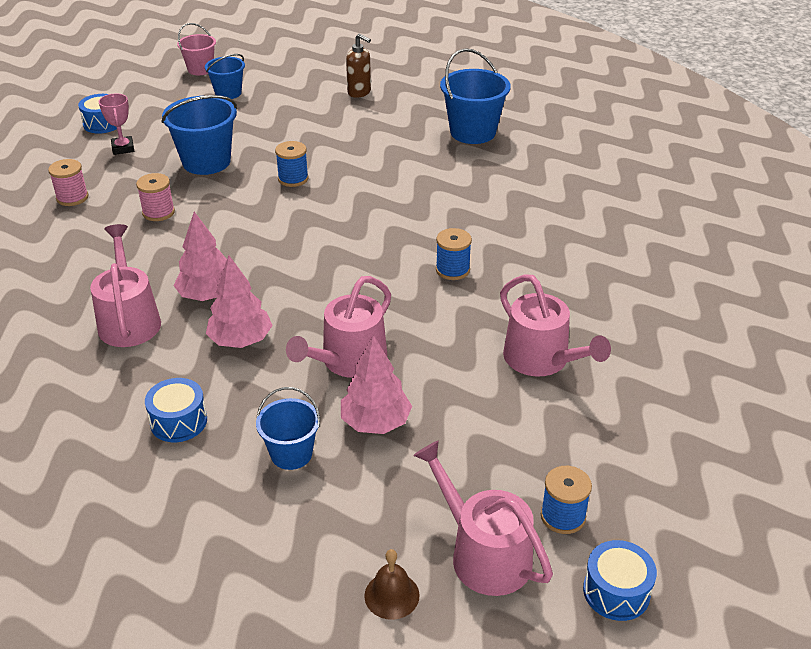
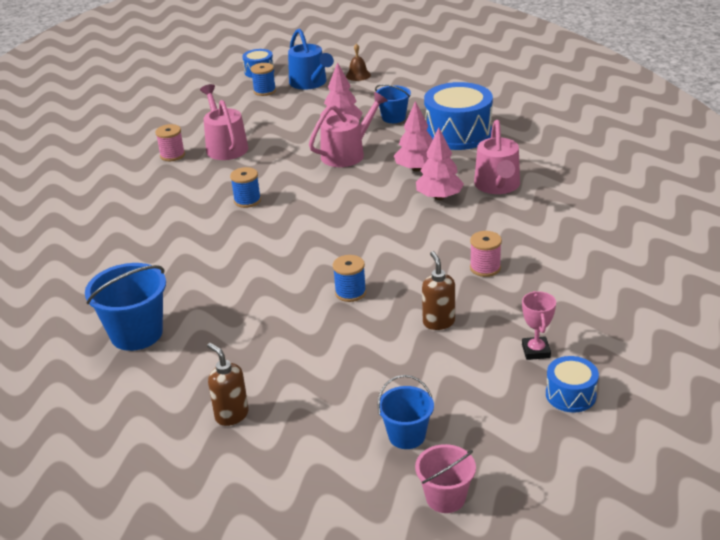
camera: 165 degrees left, 5 degrees down
(72, 197) = (575, 291): pink spool -> pink spool (172, 155)
(179, 421) = (458, 133): blue drum -> blue drum, size x1.96
(206, 162) = (438, 322): blue bucket -> brown soap dispenser
(484, 554) = (310, 83): pink watering can -> blue watering can

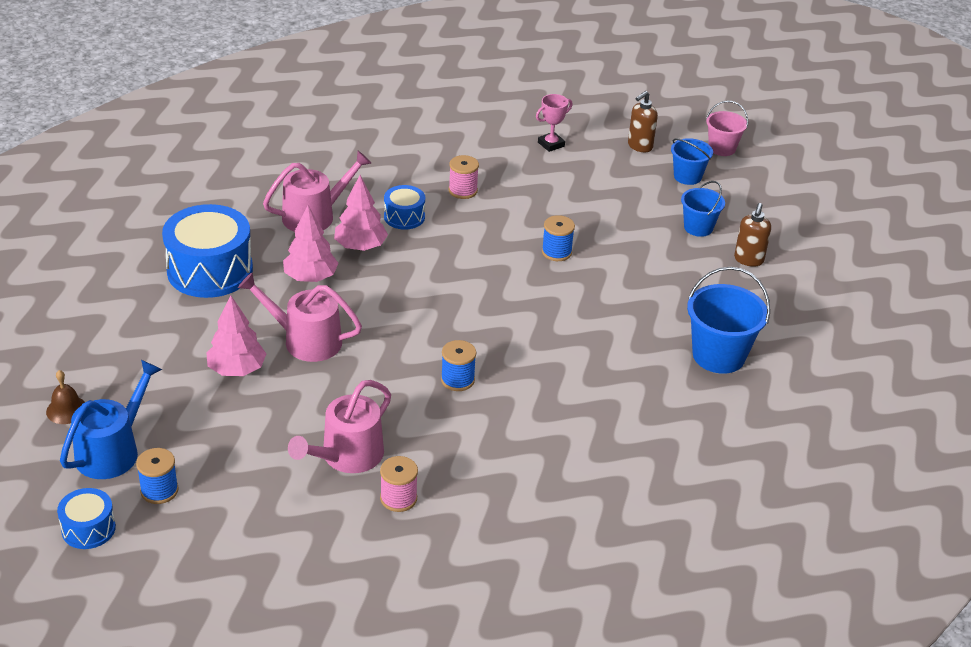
camera: 125 degrees left, 5 degrees up
(393, 117) = (191, 333): blue bucket -> blue bucket (698, 227)
(438, 322) = (556, 195): brown soap dispenser -> brown soap dispenser (639, 146)
(570, 395) = (584, 122): blue drum -> blue drum (404, 217)

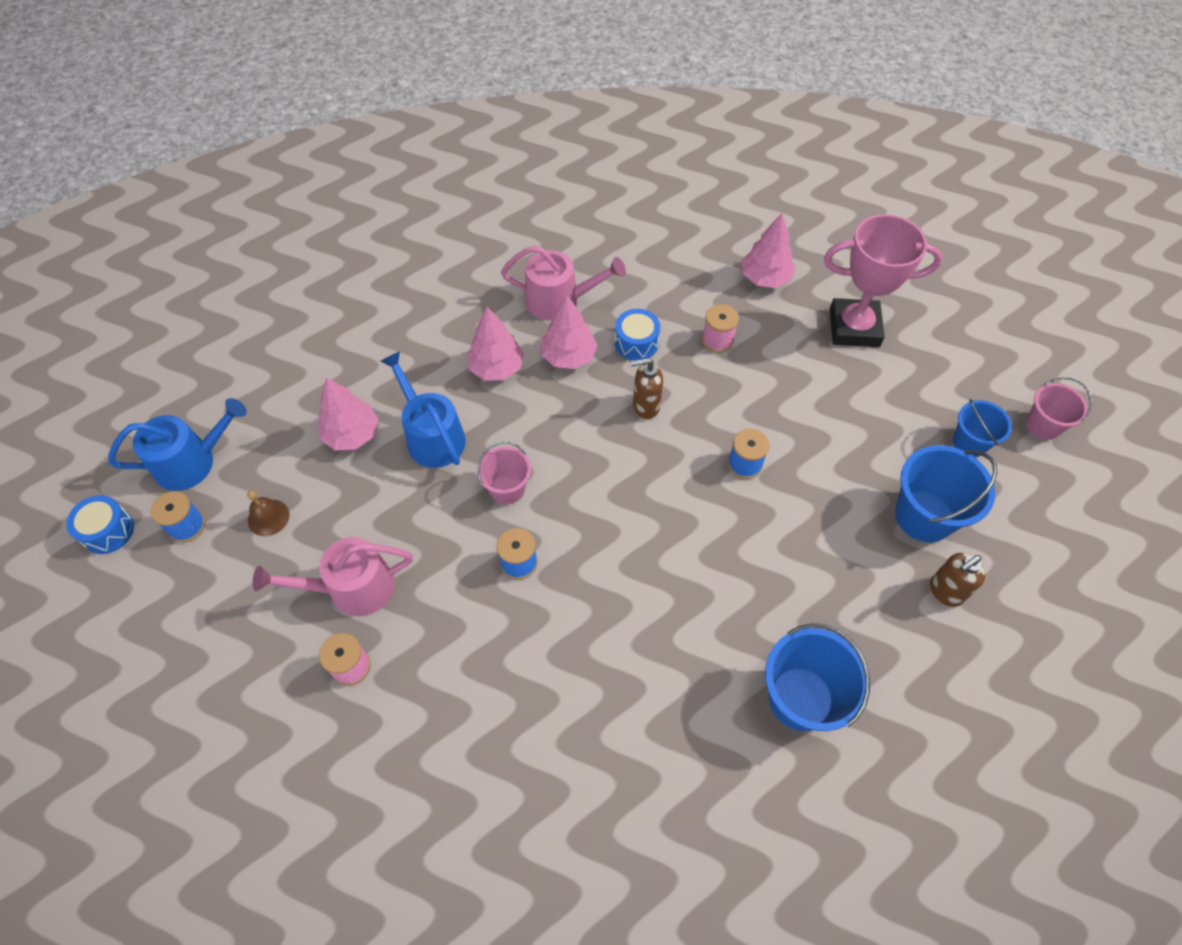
camera: 40 degrees right, 20 degrees up
(66, 410) = (199, 399): brown bell -> brown bell (268, 517)
(210, 270) = (424, 314): blue drum -> none
(306, 340) = (432, 436): pink watering can -> blue watering can
(401, 343) = (507, 489): none -> pink bucket
(458, 140) = (765, 278): none -> pink tree
(551, 144) = (854, 328): pink trophy -> pink trophy, size x2.09
(639, 146) = (948, 376): brown soap dispenser -> brown soap dispenser (645, 406)
(698, 227) = (924, 516): blue bucket -> blue bucket, size x1.63

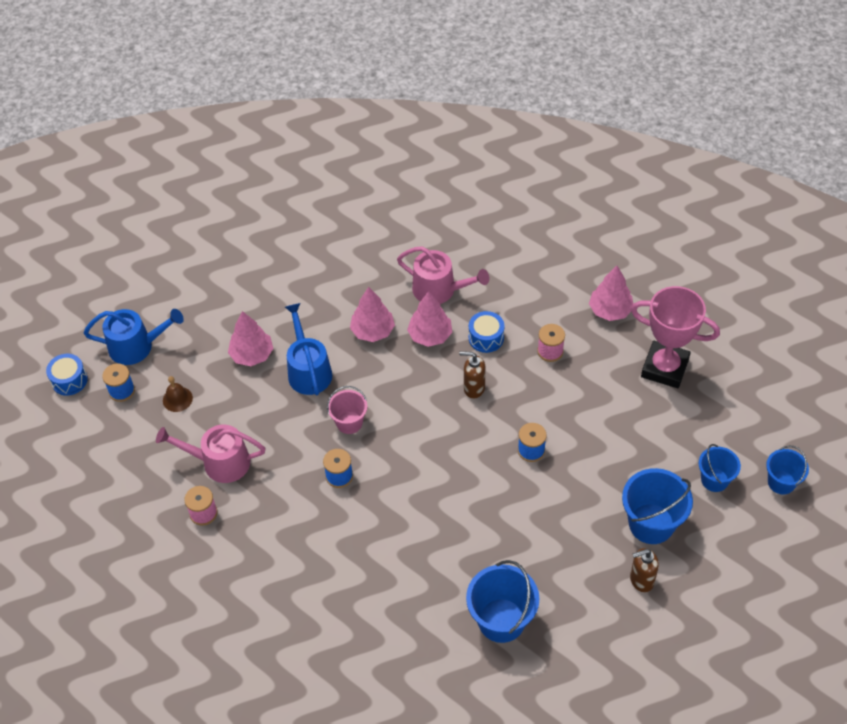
camera: 20 degrees right, 5 degrees down
(1043, 425) = (781, 482): pink bucket -> blue bucket

